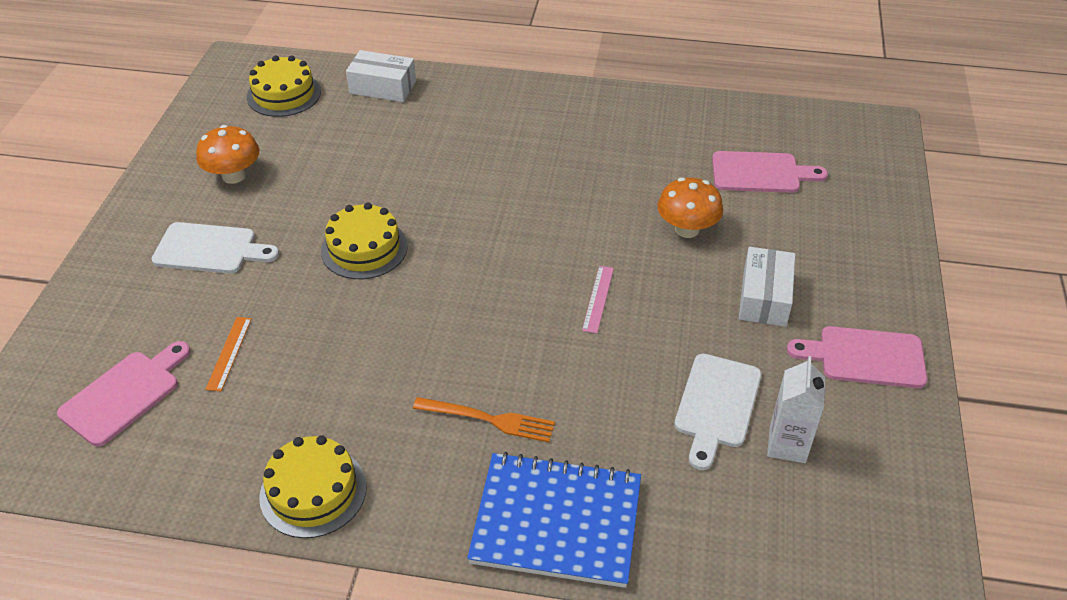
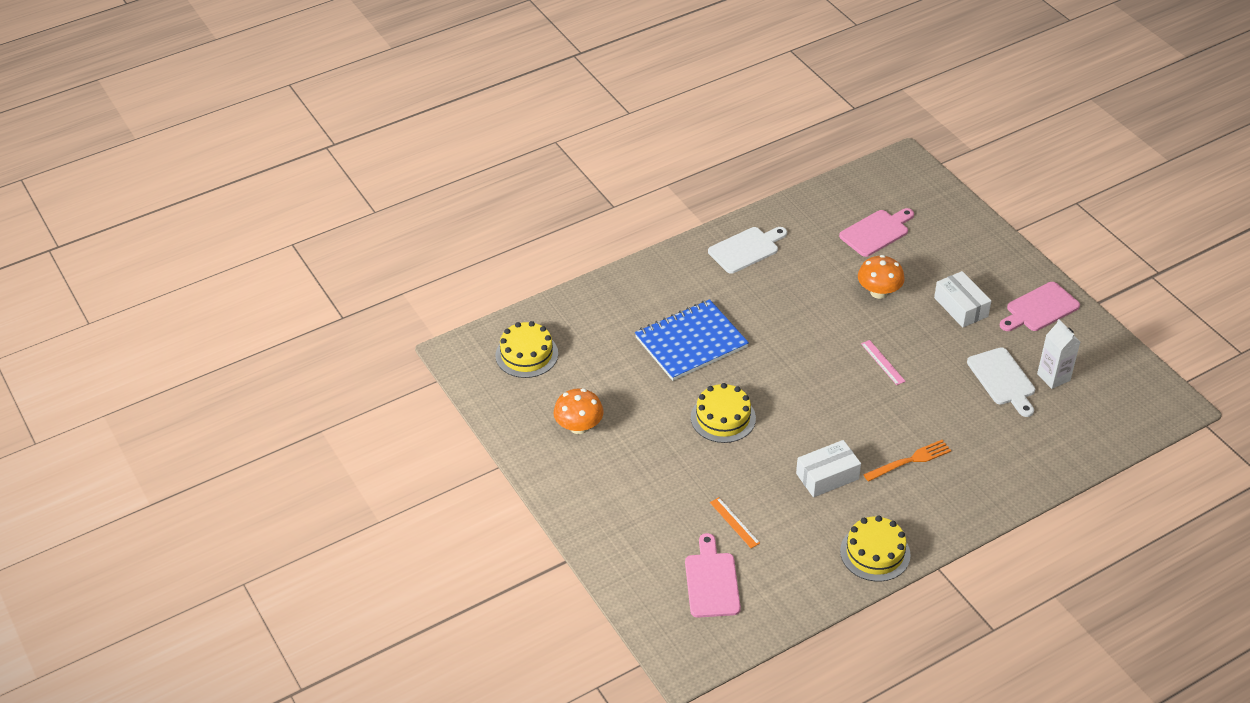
camera: 40 degrees left, 0 degrees up
(210, 249) = (635, 478): white cutting board -> white cutting board (746, 249)
(383, 87) = (584, 310): white box -> white box (827, 476)
(556, 521) = (999, 484): blue notebook -> blue notebook (691, 342)

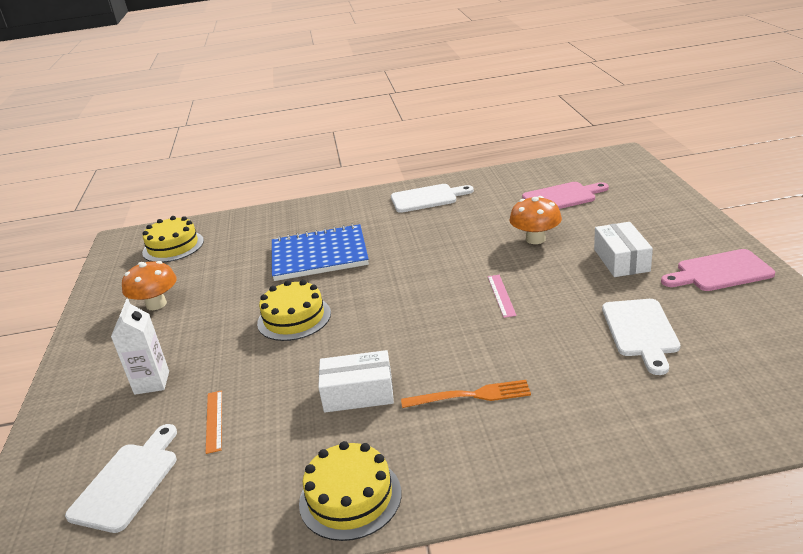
camera: 25 degrees right, 15 degrees down
(711, 581) = (128, 482): pink cutting board -> white cutting board
(1053, 377) = (712, 338): white carton -> white carton (152, 383)

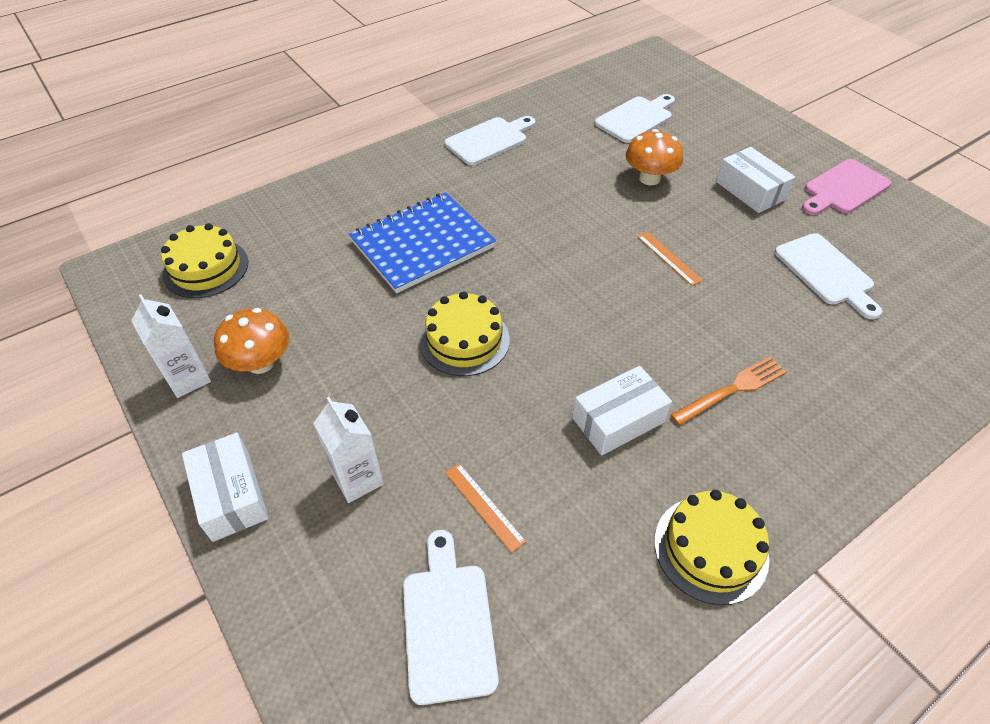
camera: 30 degrees left, 20 degrees up
(75, 372) = (231, 495): none -> white box
(109, 304) = (188, 378): none -> white carton
(501, 295) = (669, 258): pink ruler -> orange ruler
(562, 197) = (636, 118): pink cutting board -> white cutting board

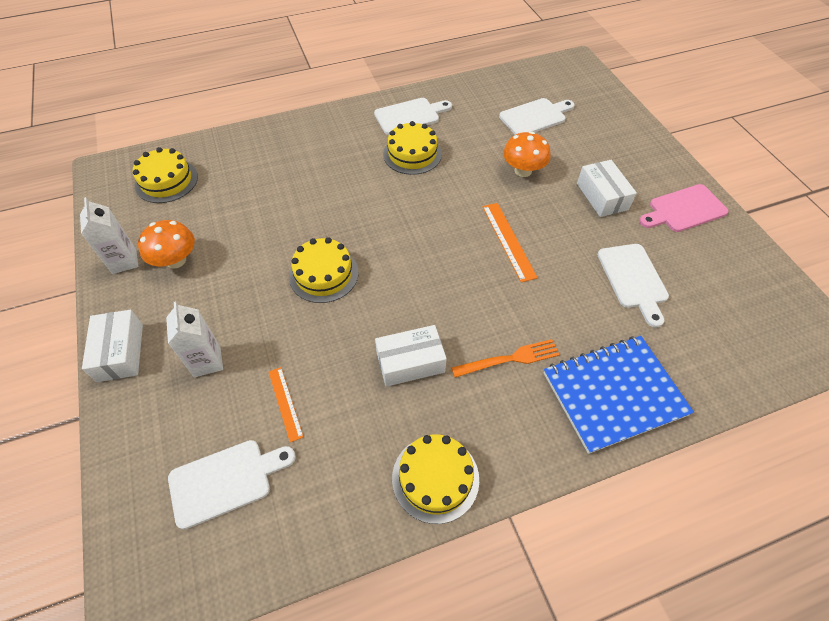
camera: 15 degrees right, 5 degrees up
(422, 244) = (324, 192): blue notebook -> blue notebook (613, 394)
(448, 623) = (226, 481): white cutting board -> white cutting board turned 60 degrees clockwise
(511, 182) = (412, 154): none -> yellow cake
(669, 258) = (508, 241): orange ruler -> orange ruler, size x1.52

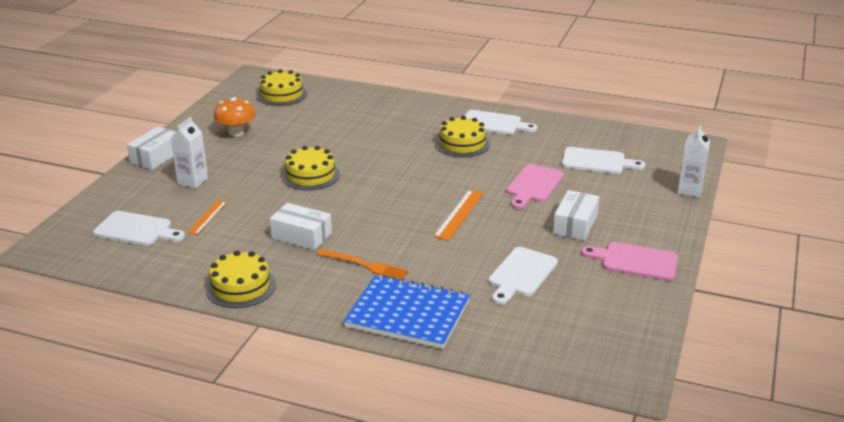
camera: 40 degrees right, 25 degrees down
(124, 261) = (209, 121): white carton -> white carton (689, 190)
(523, 170) = (533, 185): orange mushroom -> pink cutting board

